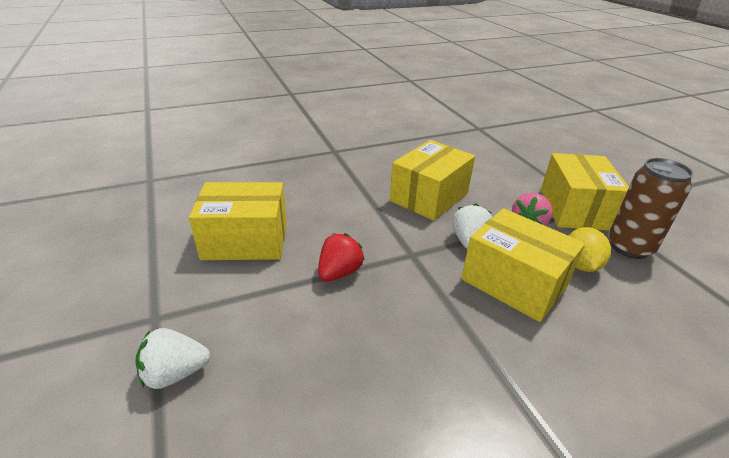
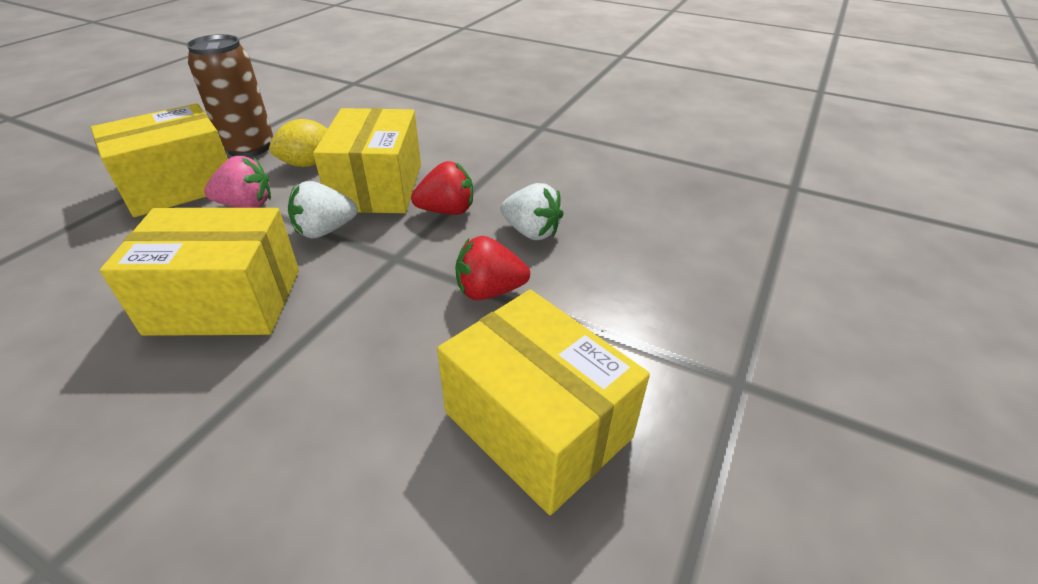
camera: 130 degrees left, 5 degrees up
(175, 373) = (738, 308): white strawberry -> white strawberry (531, 232)
(446, 300) = (447, 211): none -> red strawberry

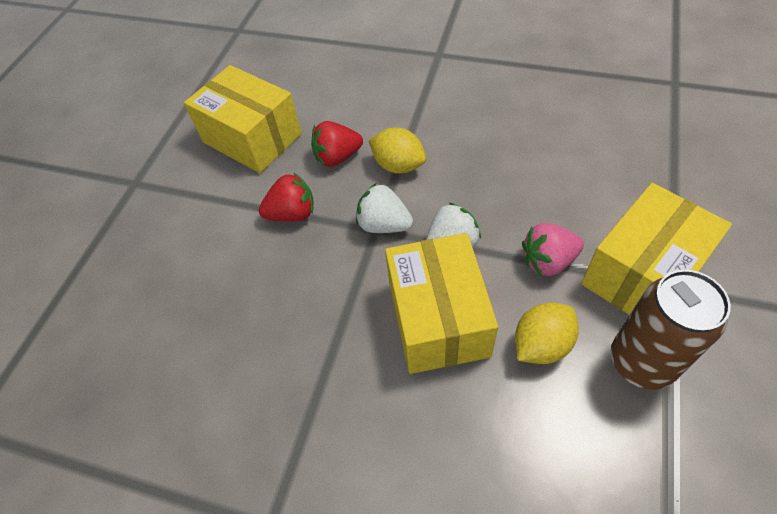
camera: 175 degrees right, 15 degrees up
(225, 301) = (474, 167): yellow box -> none
(321, 323) = (398, 165): none -> yellow lemon
(447, 211) = (351, 297): red strawberry -> red strawberry (337, 157)
(531, 232) = (266, 285): white strawberry -> white strawberry (384, 225)

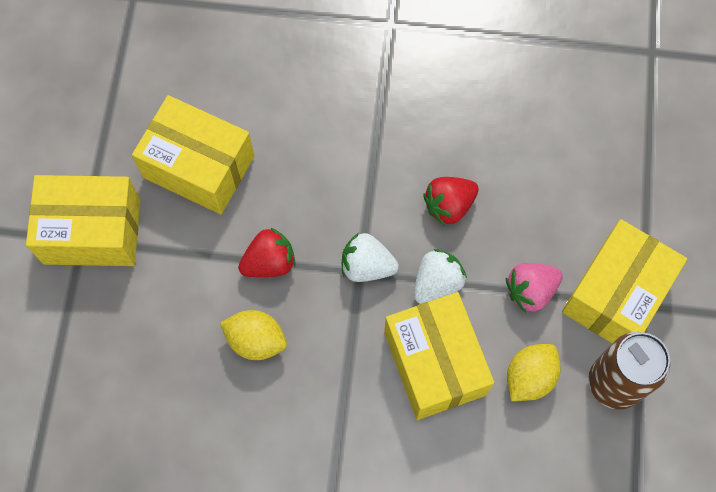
camera: 15 degrees left, 15 degrees up
(145, 177) = (92, 231): none -> yellow box
(337, 157) = (301, 185): red strawberry -> red strawberry (449, 205)
(398, 165) = (369, 190): yellow lemon -> yellow lemon (256, 340)

